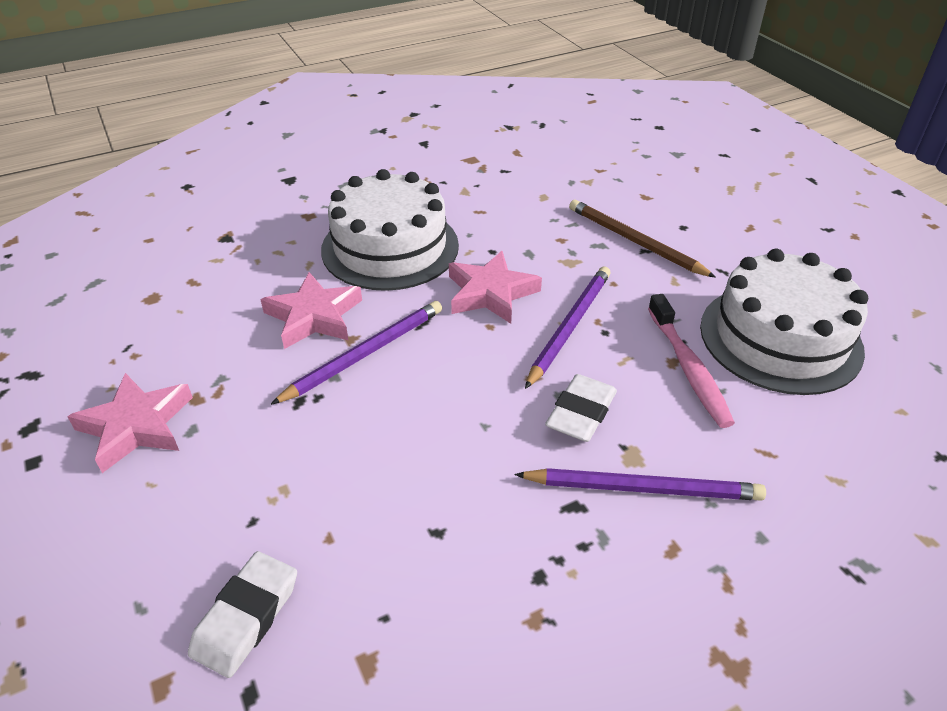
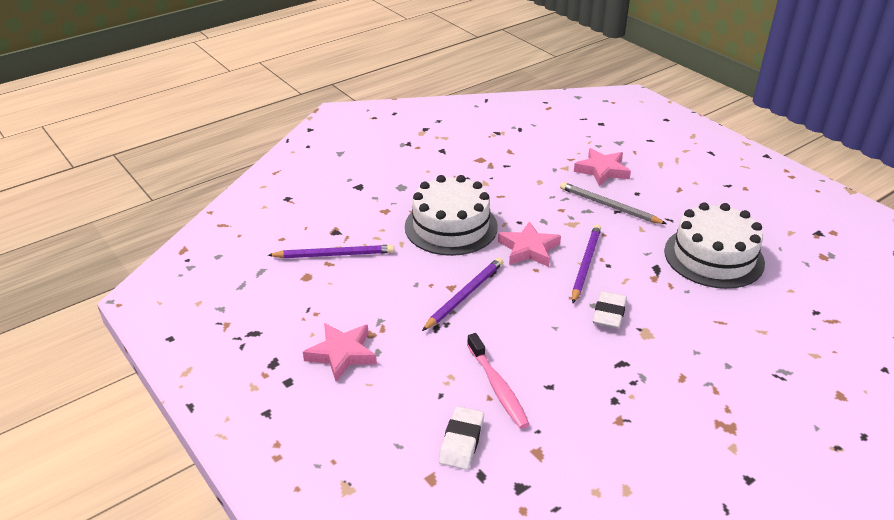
camera: 10 degrees left, 5 degrees down
(314, 316) = (421, 276): pink star -> pink star (602, 170)
(634, 241) = (609, 206): brown pencil -> grey pencil
(643, 488) = (657, 349): purple pencil -> purple pencil (334, 254)
(688, 368) = (664, 281): pink toothbrush -> pink toothbrush (497, 387)

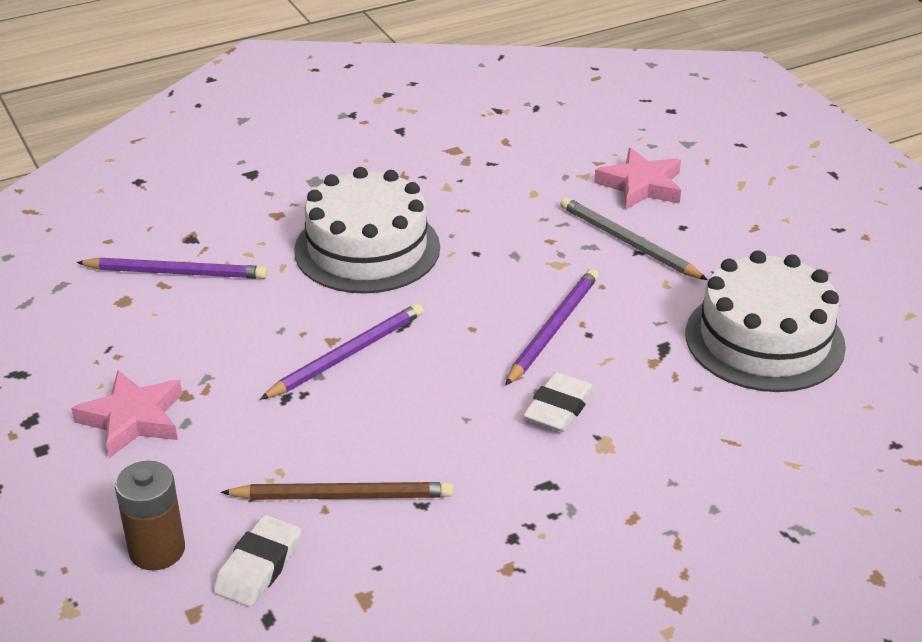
camera: 10 degrees right, 0 degrees up
(391, 439) = (157, 550): none -> brown battery
(497, 387) = (343, 496): pink toothbrush -> brown pencil
(528, 249) = (473, 296): pink star -> none

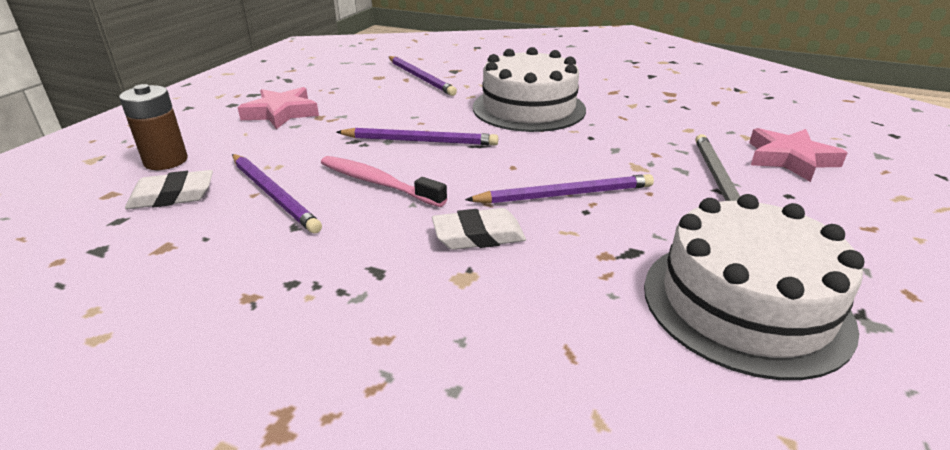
camera: 50 degrees right, 5 degrees down
(343, 496) = (273, 194): brown pencil -> purple pencil
(402, 421) = (377, 183): none -> pink toothbrush

